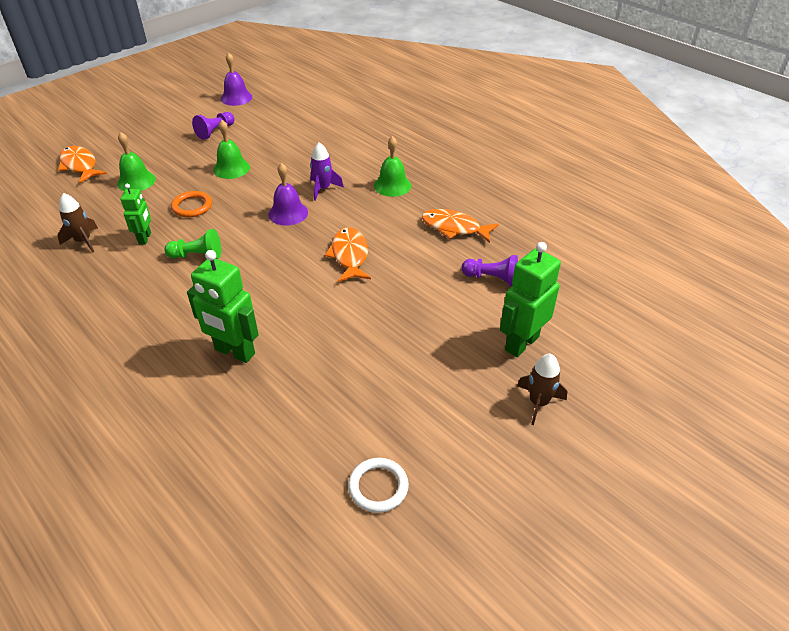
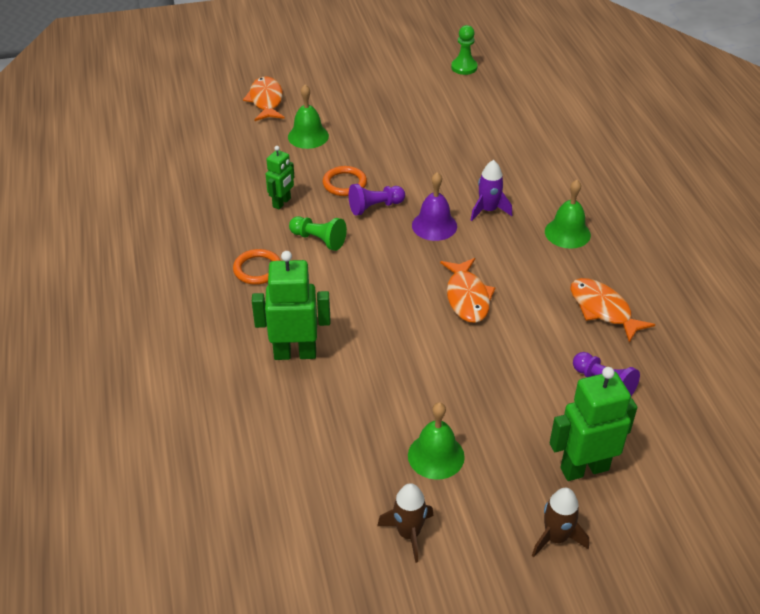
camera: 30 degrees right, 0 degrees up
(83, 241) = (226, 185): brown rocket -> brown rocket (408, 533)
(156, 298) = (257, 269): none -> orange ring
(215, 132) = (417, 103): purple pawn -> purple pawn (375, 207)
(231, 168) = (408, 153): green bell -> green bell (436, 456)
(234, 352) = (295, 353): green robot -> green robot turned 120 degrees clockwise
(236, 98) = (464, 67): purple bell -> green pawn
(349, 255) = (467, 297): orange fish -> orange fish turned 150 degrees clockwise
(378, 487) = (343, 540): white ring -> none

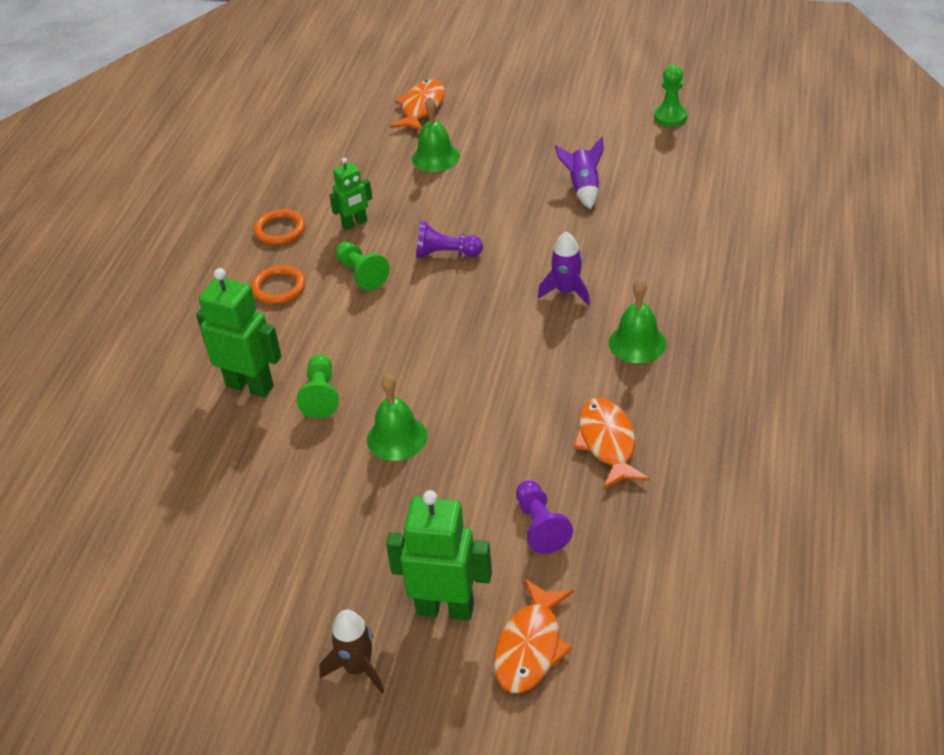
camera: 30 degrees right, 0 degrees up
(344, 183) = (434, 220): orange ring -> orange ring (280, 230)
(360, 342) = (321, 395): none -> green pawn
(408, 533) = (219, 605): brown rocket -> none
(434, 225) = (493, 292): purple bell -> none
(436, 456) = (305, 538): green bell -> green bell (397, 437)
(441, 133) = (583, 188): none -> purple rocket
(467, 297) = (467, 382): orange fish -> orange fish (530, 647)

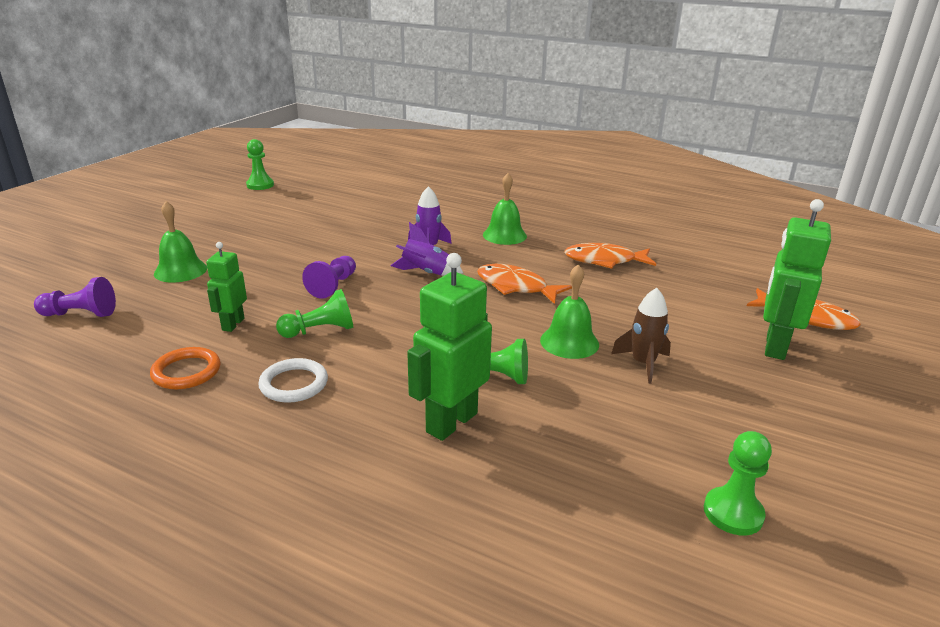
camera: 80 degrees left, 15 degrees down
(172, 564) = (733, 513): none -> green pawn
(279, 288) = (294, 384): orange ring -> white ring
(354, 224) = (233, 324): green robot -> green robot turned 150 degrees counterclockwise
(358, 668) = (850, 397): brown rocket -> brown rocket (643, 363)
(421, 107) = (87, 266): orange fish -> orange fish (515, 287)
(540, 526) = (685, 296): purple pawn -> purple pawn (80, 314)
(583, 188) = (308, 223): purple rocket -> purple rocket (425, 273)

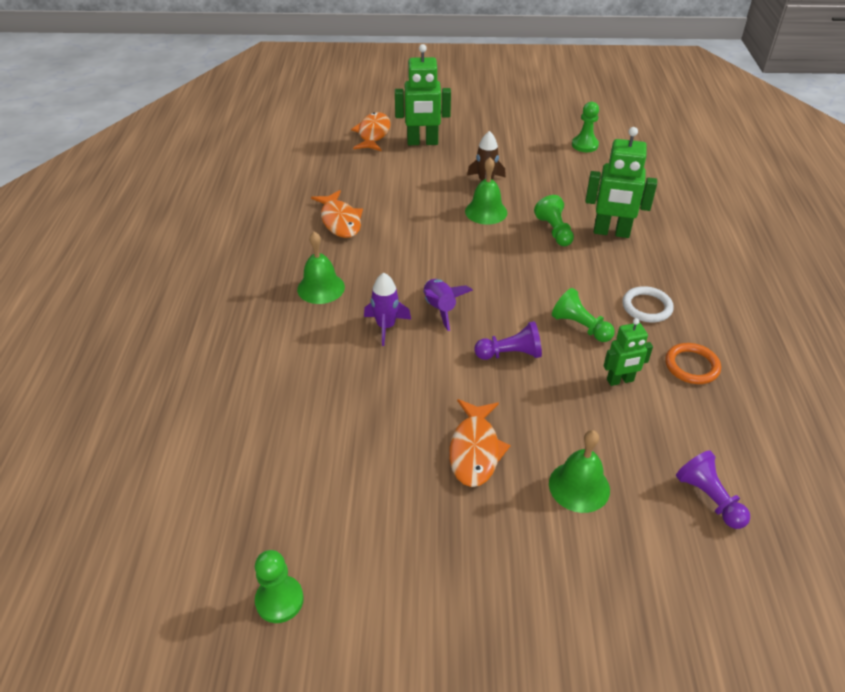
camera: 115 degrees left, 15 degrees up
(515, 287) = (425, 253): orange fish -> orange fish (475, 450)

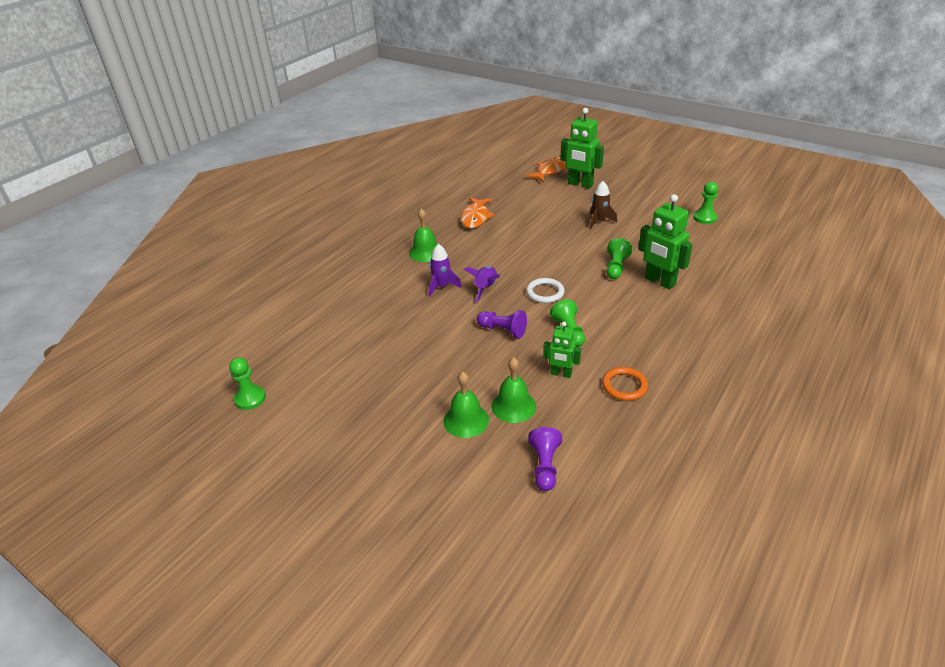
camera: 35 degrees right, 5 degrees down
(475, 450) = (424, 373): orange fish -> none
(486, 212) = (579, 240): green bell -> green bell (513, 406)
(647, 307) = (632, 337): white ring -> white ring (545, 292)

